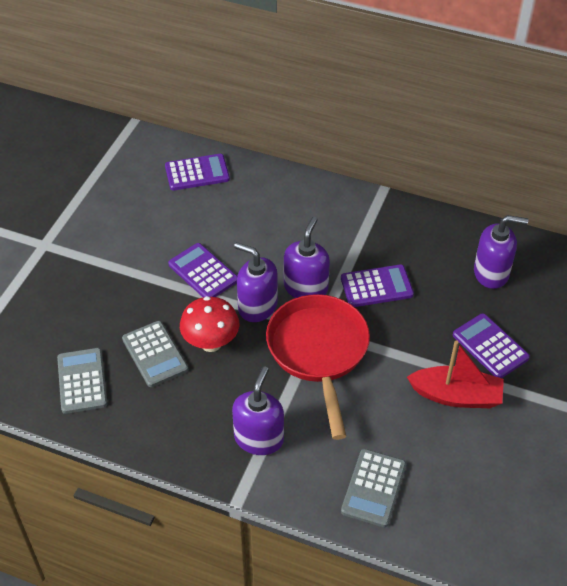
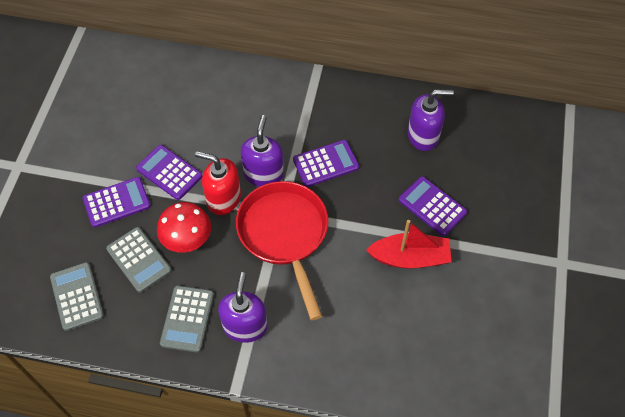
camera: 10 degrees left, 10 degrees up
(197, 173) = (147, 74): purple calculator -> purple calculator (117, 202)
(257, 306) = (223, 199): purple soap dispenser -> red soap dispenser
(373, 488) = (352, 356): grey calculator -> grey calculator (187, 319)

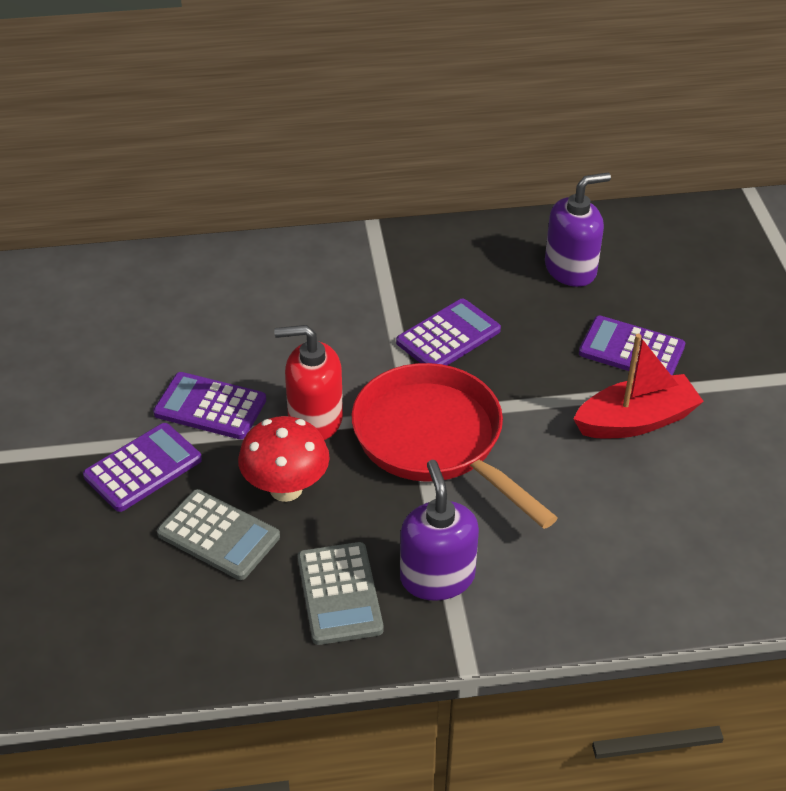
camera: 20 degrees left, 15 degrees down
(77, 296) = (138, 615): grey calculator -> none
(263, 174) = (361, 372): purple soap dispenser -> none

